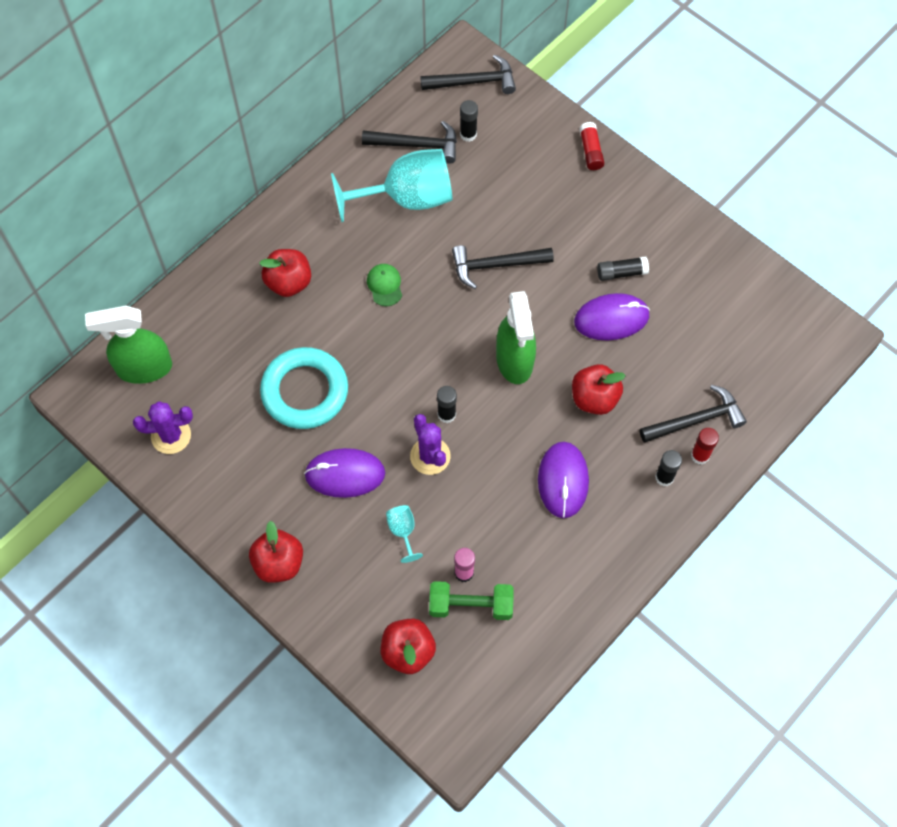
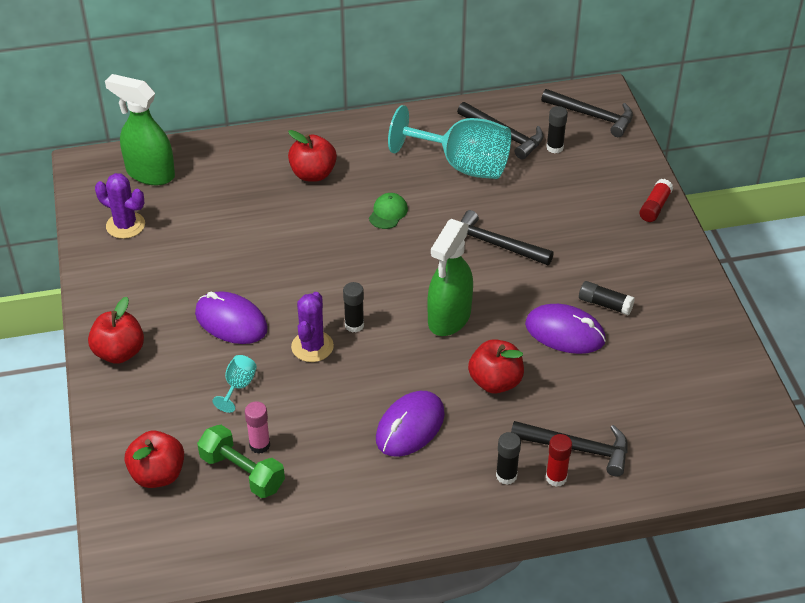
camera: 35 degrees right, 20 degrees down
(305, 391) = (255, 250): turquoise ring -> none

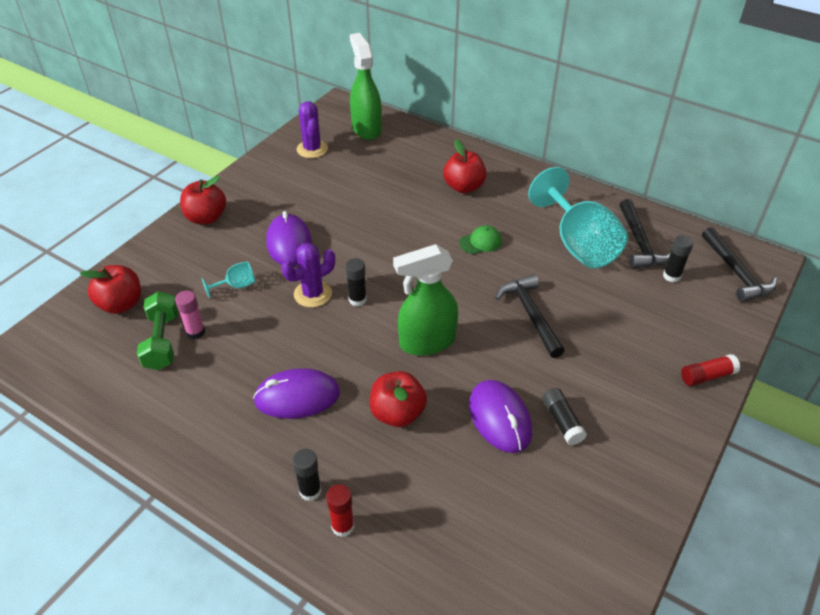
camera: 45 degrees right, 0 degrees up
(577, 448) = (389, 517): black hammer -> none

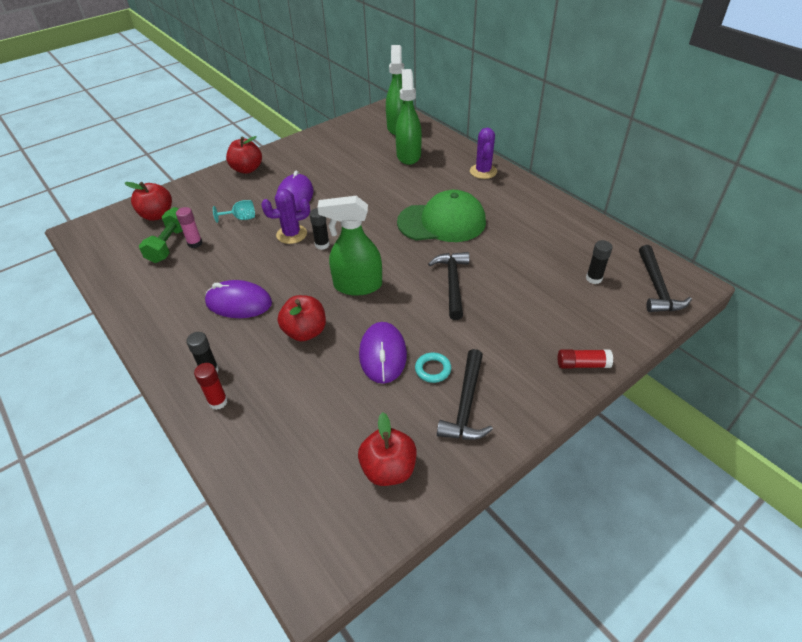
camera: 20 degrees right, 0 degrees up
(312, 149) = (349, 135): purple cactus -> purple cactus (483, 171)
(398, 164) = (408, 155): none -> green spray bottle
(464, 187) = (451, 180): red apple -> red apple (388, 469)
(480, 242) = (442, 222): green cap -> green cap, size x2.40
(562, 421) = (433, 369): black glue stick -> turquoise ring
(578, 244) = (524, 238): turquoise goblet -> none
(640, 243) = (579, 247): black hammer -> black hammer (466, 404)

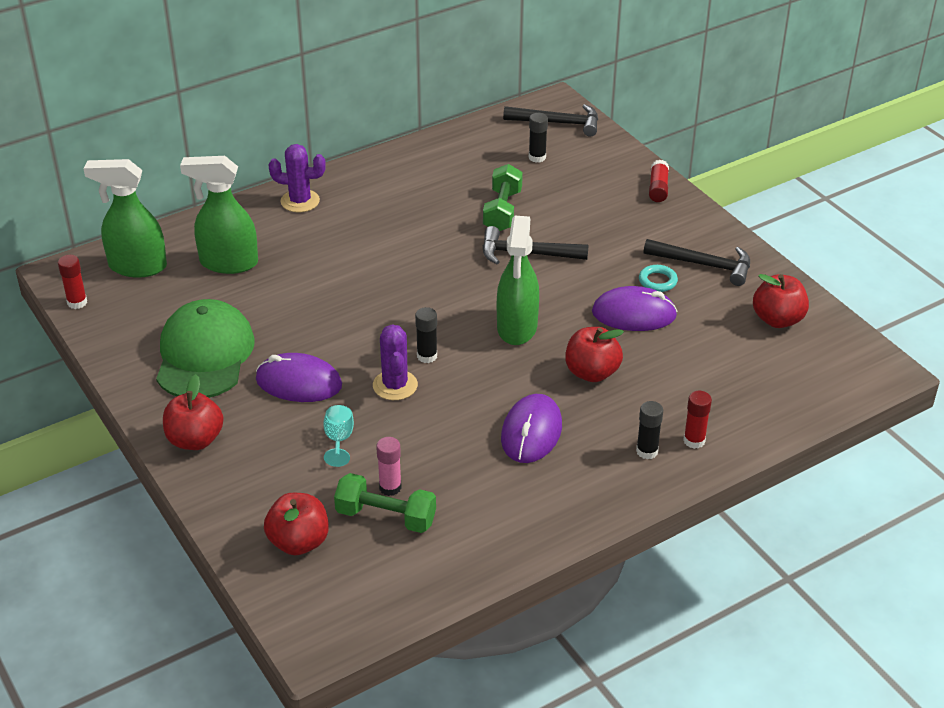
camera: 85 degrees left, 5 degrees down
(363, 116) = (77, 302): none -> red glue stick
(442, 222) = (406, 249): green cap -> green cap (204, 355)
(506, 265) = (502, 211): none -> green dumbbell

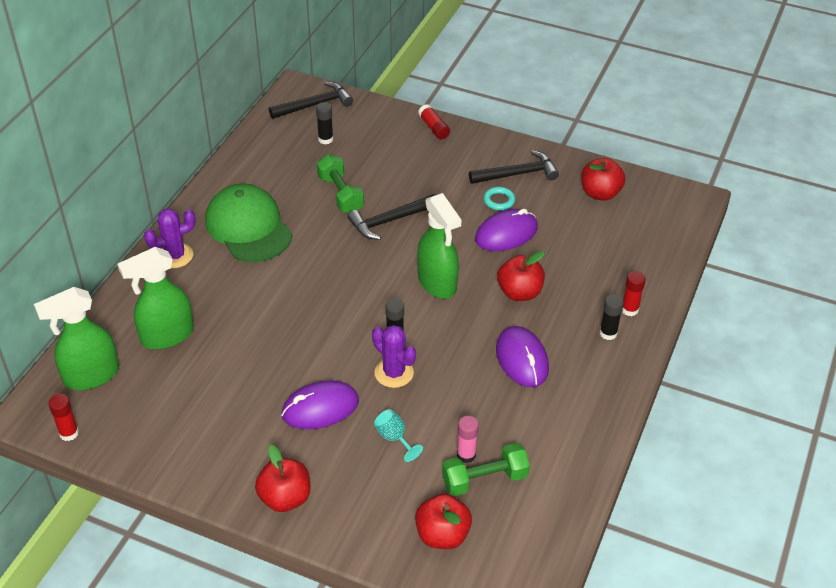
camera: 35 degrees left, 5 degrees up
(204, 355) = (223, 423): green cap -> green cap (248, 227)

